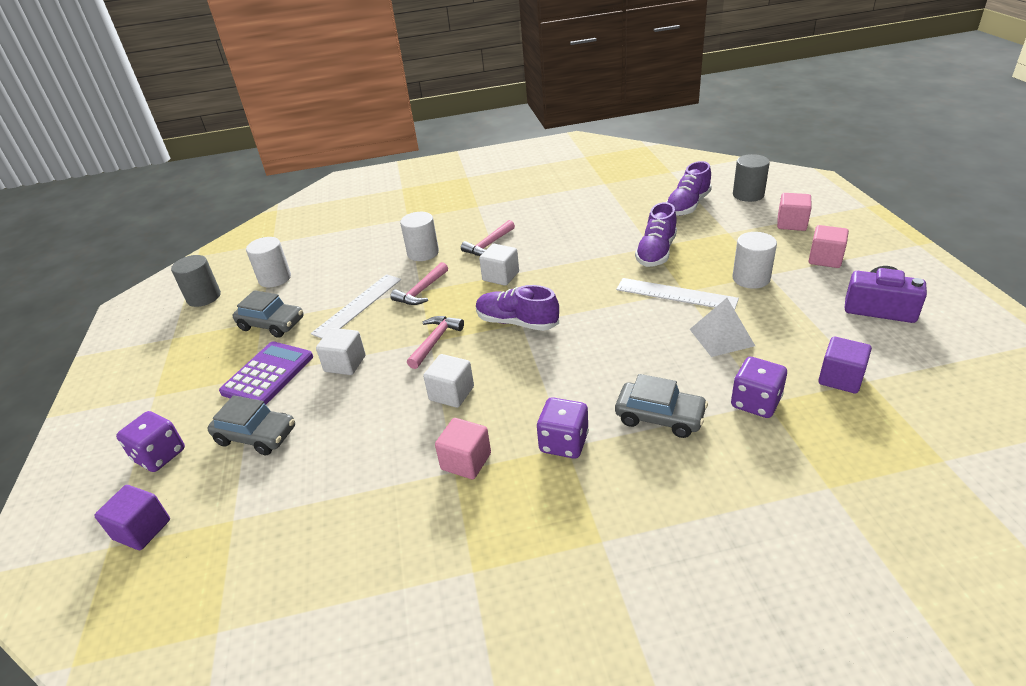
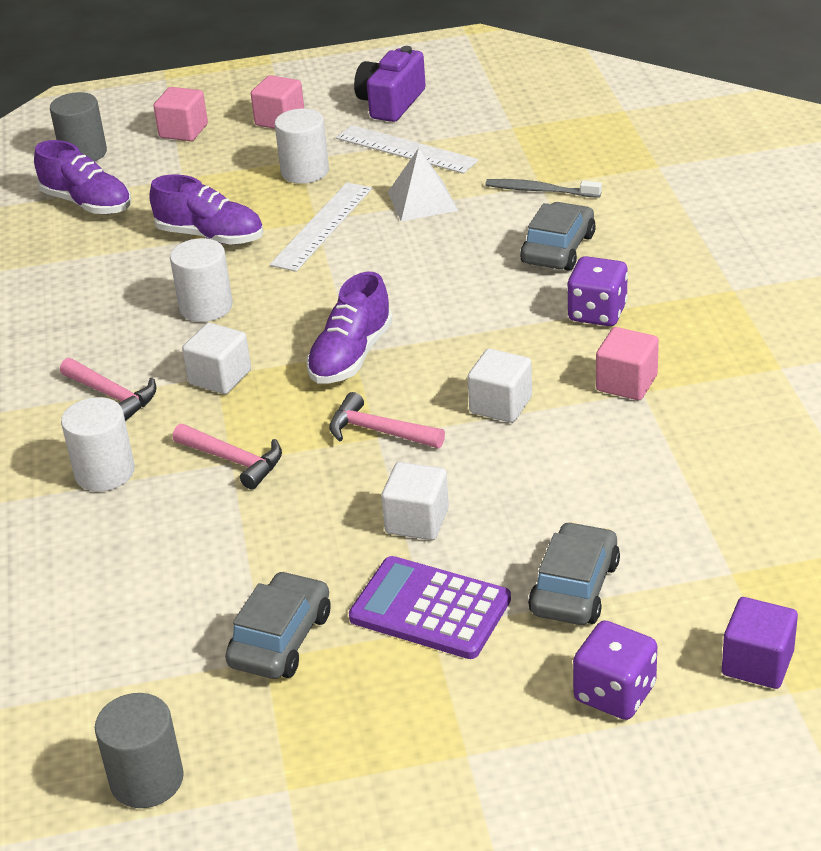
camera: 90 degrees left, 0 degrees up
(275, 278) = (113, 673): white cylinder -> white cylinder (206, 307)
(358, 306) = (254, 532): white ruler -> white ruler (405, 149)
(755, 402) = (540, 190): purple dice -> grey toothbrush
(840, 378) = (507, 140): purple cube -> none

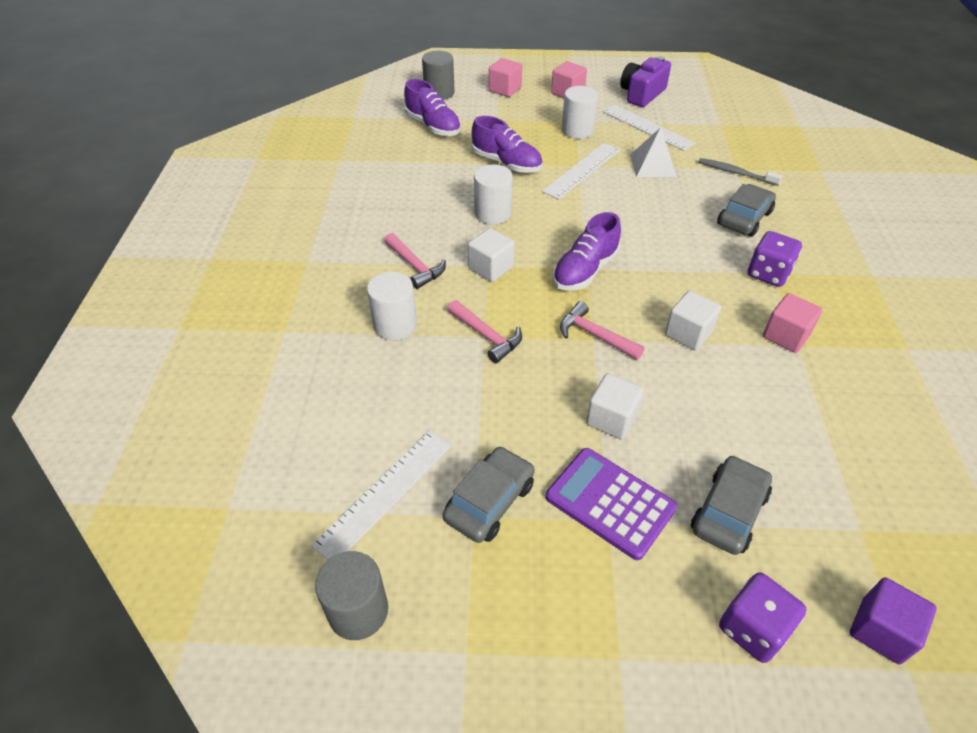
camera: 10 degrees right, 10 degrees up
(145, 659) = (385, 493): none -> white ruler

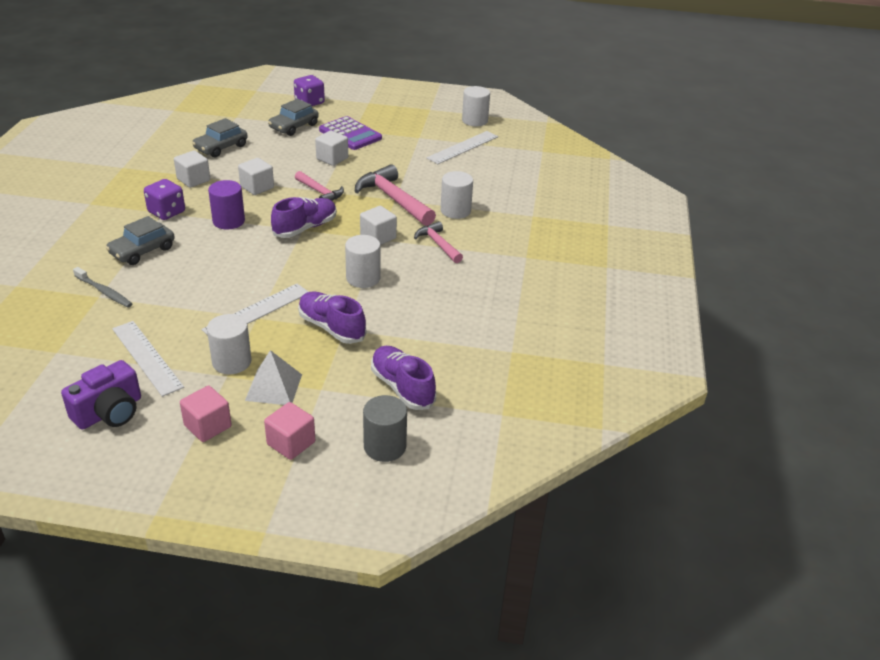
camera: 175 degrees left, 10 degrees down
(358, 611) = (474, 121): grey cylinder -> white cylinder
(487, 336) = (393, 199): pink hammer -> pink hammer, size x1.69
(489, 501) = (410, 140): grey car -> grey car (221, 147)
(653, 165) = (180, 309): white pyramid -> white pyramid (273, 387)
(683, 269) = (228, 221): none -> purple cylinder
(786, 336) = (193, 180): pink cube -> white cube
(880, 630) = (257, 97): purple cube -> none

